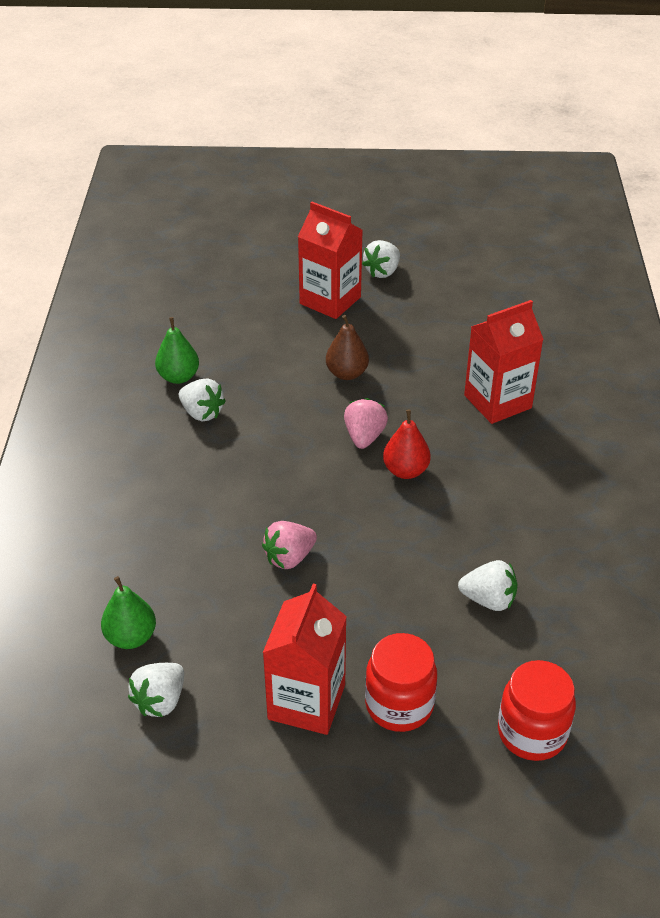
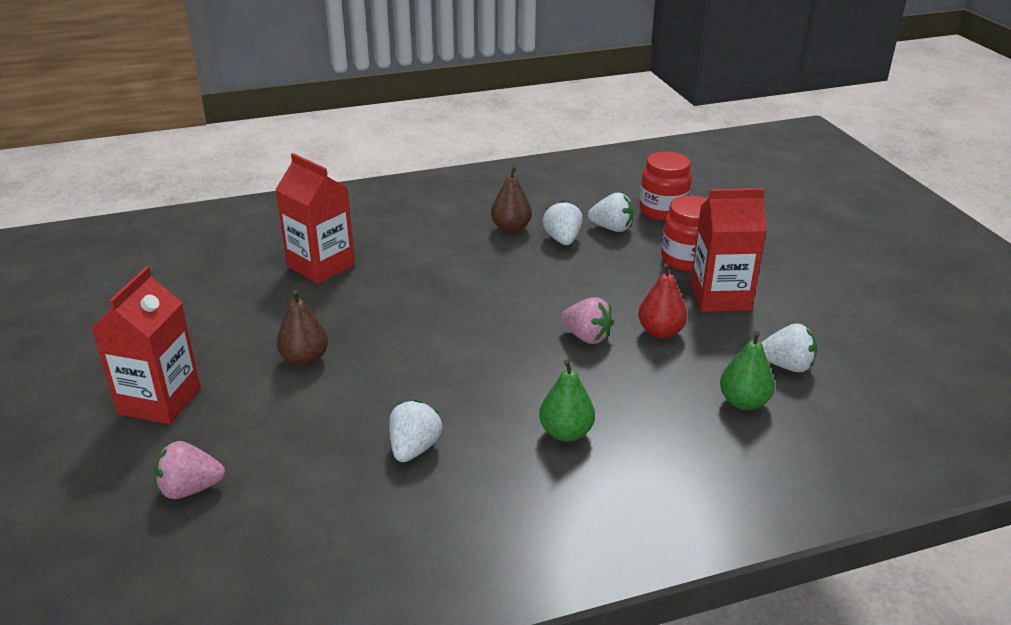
camera: 110 degrees left, 10 degrees down
(178, 377) = (353, 489): green pear -> green pear (566, 433)
(364, 437) = (404, 328): pink strawberry -> pink strawberry (190, 489)
(382, 272) = (91, 373): white strawberry -> white strawberry (612, 228)
(405, 471) = (440, 297): red pear -> red pear (660, 332)
(530, 560) = (511, 228): none -> brown pear

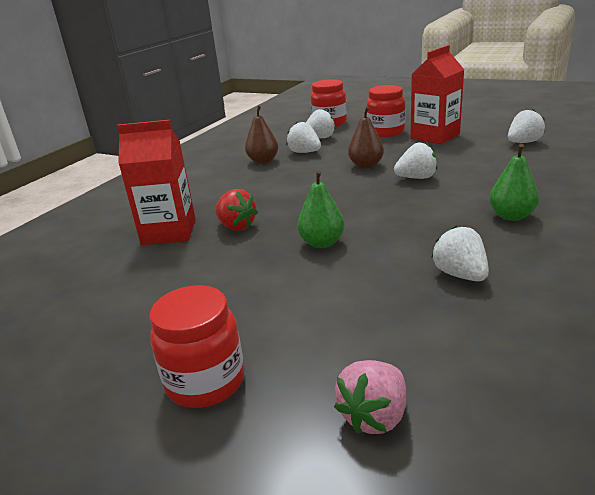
camera: 40 degrees left, 5 degrees down
(160, 401) = (205, 381): red carton -> red jar
(304, 359) = (273, 280): brown pear -> brown pear (366, 165)
(367, 292) = (236, 226): none -> red strawberry
(586, 337) = (416, 178): pink strawberry -> white strawberry
(660, 332) = (444, 159): red pear -> none
(743, 402) = (544, 161): green pear -> green pear (322, 243)

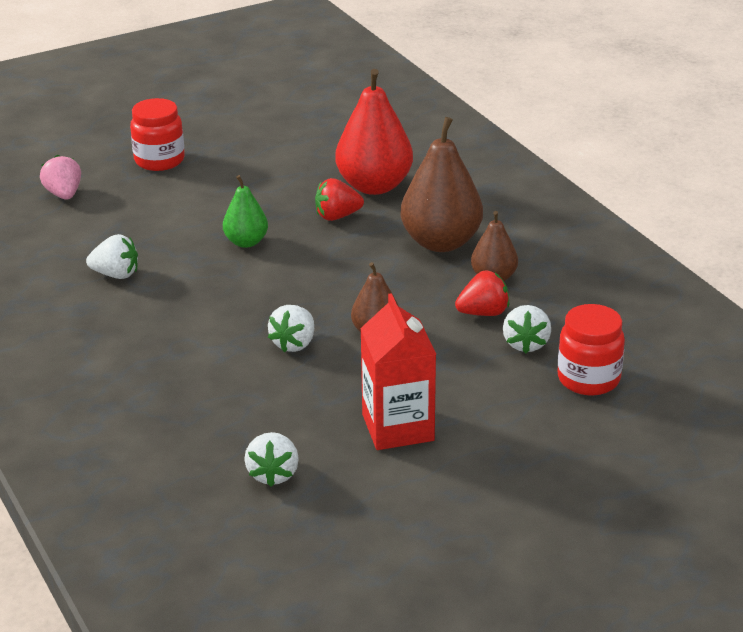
camera: 120 degrees right, 5 degrees up
(169, 232) = (374, 186): red carton -> red pear
(236, 184) = (441, 242): none -> brown pear
(304, 152) = (483, 313): white strawberry -> red strawberry
(385, 132) = (473, 401): red jar -> none
(511, 216) = (144, 344): green pear -> none

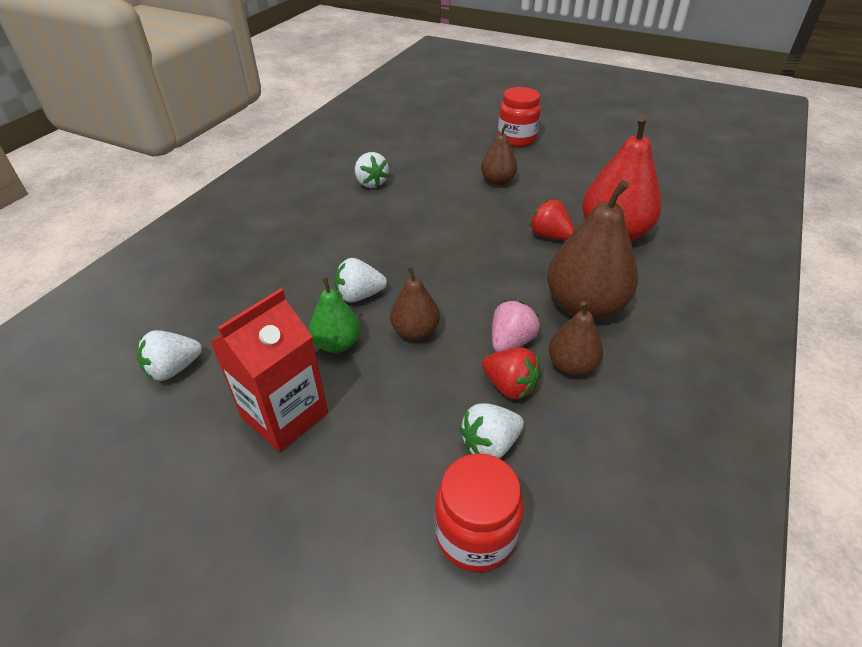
camera: 55 degrees right, 10 degrees up
(64, 194) = (437, 128): pink strawberry -> pink strawberry (511, 342)
(219, 204) = (497, 181): none -> brown pear
(246, 242) = (466, 213): green pear -> green pear (337, 343)

